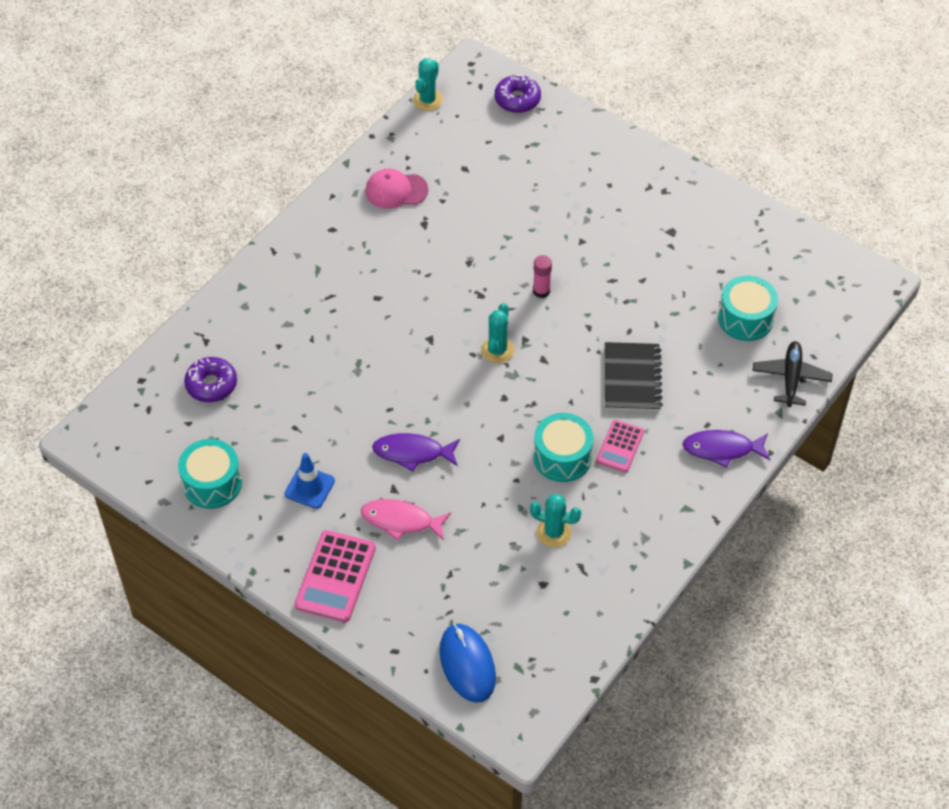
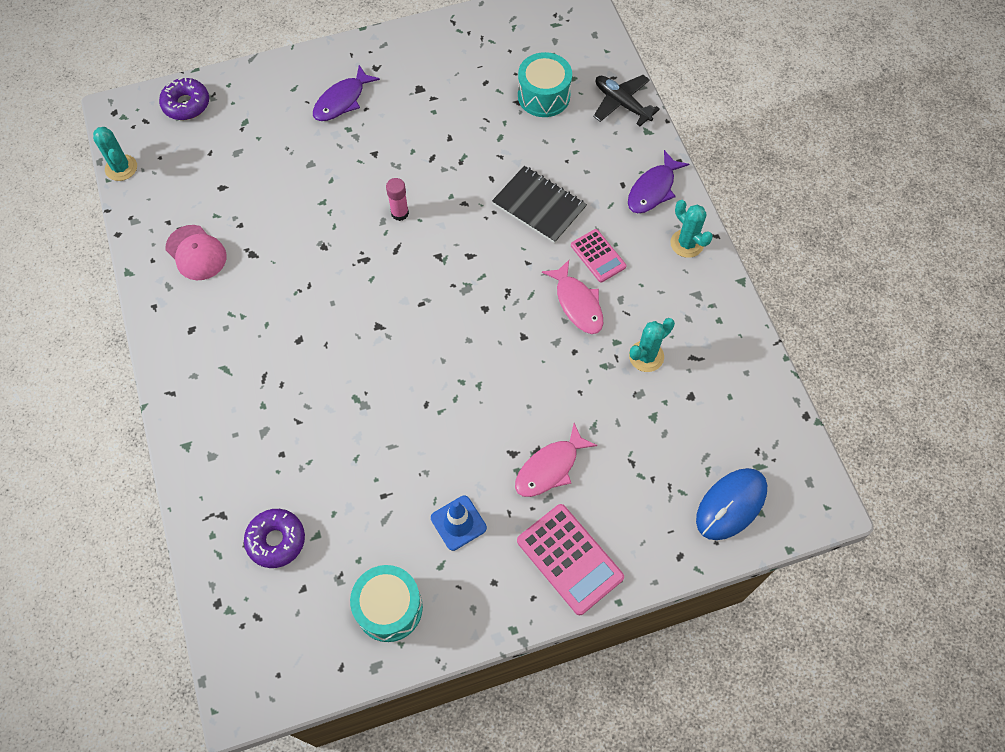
camera: 55 degrees left, 10 degrees up
(396, 190) = (196, 253): pink cap -> pink cap turned 75 degrees counterclockwise
(412, 453) = (486, 414): purple fish -> purple fish (342, 100)
(467, 664) = (731, 505): blue mouse -> blue mouse turned 60 degrees counterclockwise
(497, 350) = (432, 282): turquoise cactus -> turquoise cactus (687, 243)
(562, 457) = (577, 303): turquoise drum -> pink fish

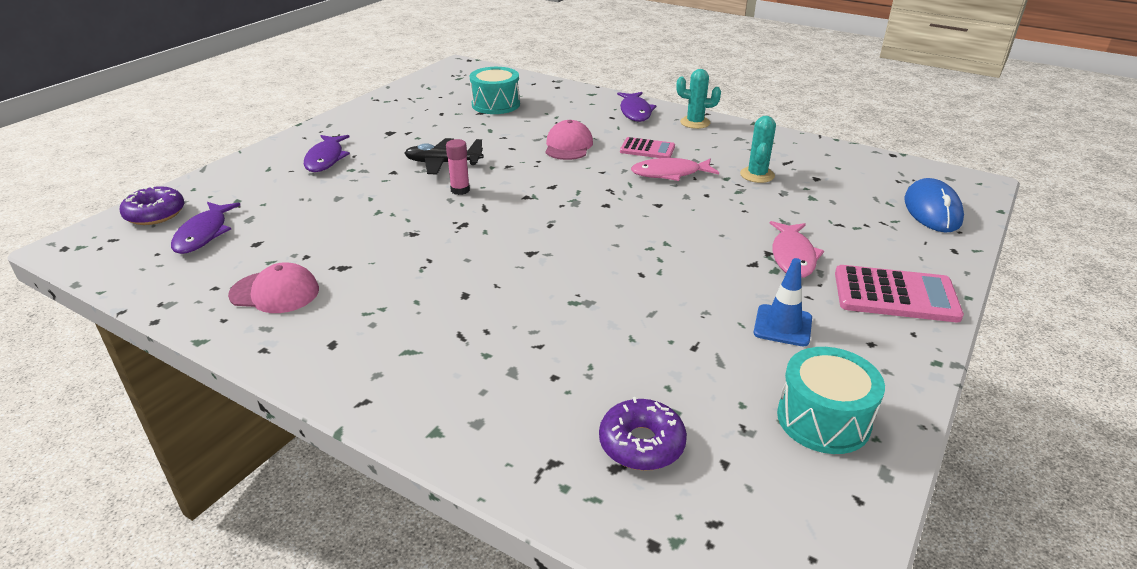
camera: 40 degrees left, 30 degrees down
(121, 168) = (111, 277): turquoise cactus -> none
(199, 152) = (204, 234): none -> purple fish
(539, 206) = (568, 146): black notebook -> pink cap
(577, 303) = (670, 173): pink fish -> pink fish turned 150 degrees clockwise
(622, 104) = (556, 90): black plane -> black plane (443, 163)

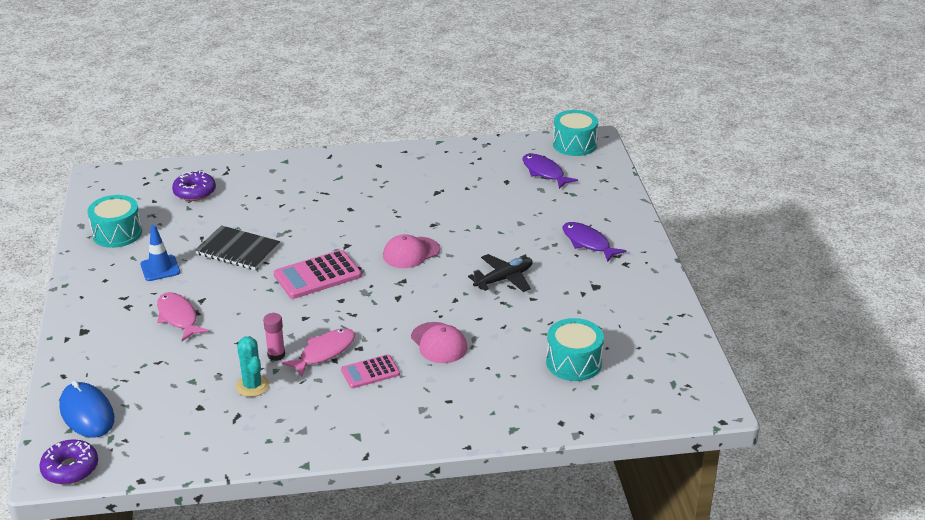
camera: 140 degrees right, 0 degrees up
(100, 250) = (574, 144): none -> turquoise drum
(155, 214) = (596, 168): purple donut -> purple donut (70, 468)
(275, 292) = (446, 169): pink cap -> pink cap (411, 253)
(460, 190) = (454, 264): pink glue stick -> pink glue stick (276, 355)
(635, 112) = (436, 421): purple fish -> none
(660, 305) = (238, 250): none -> black notebook
(695, 122) = (363, 434): turquoise cactus -> none
(895, 295) = (98, 317): pink calculator -> pink calculator (317, 275)

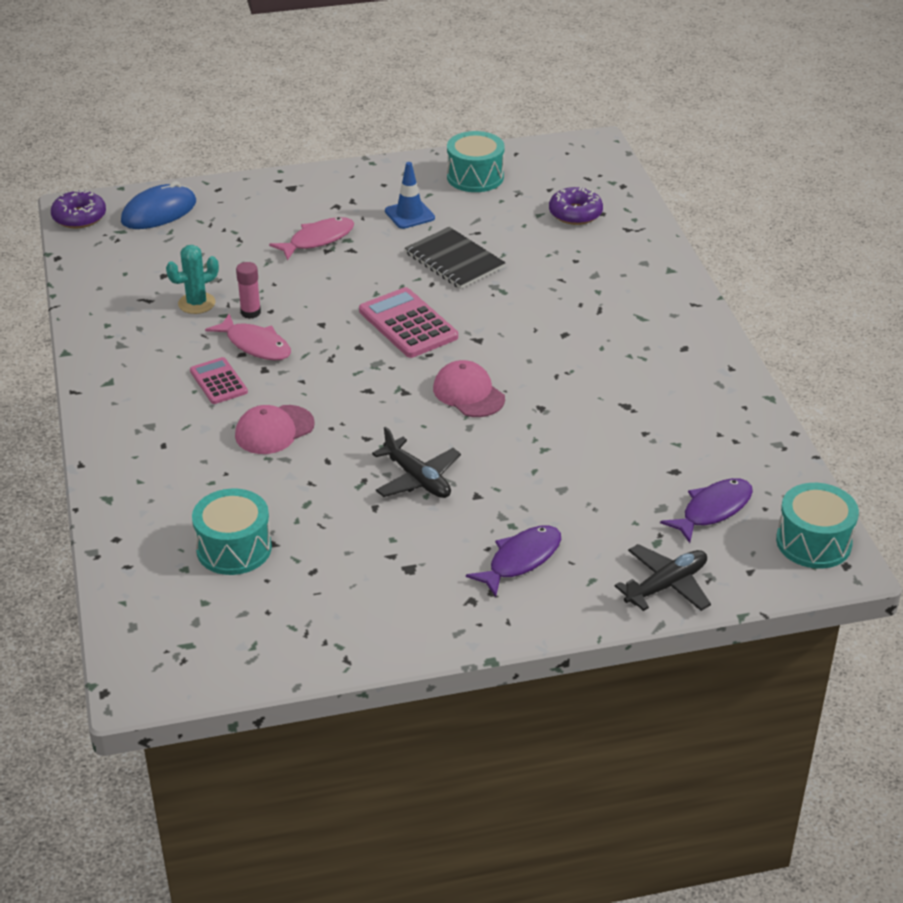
camera: 85 degrees right, 5 degrees up
(238, 250) = (454, 261): black notebook -> black notebook turned 60 degrees counterclockwise
(611, 194) = (666, 585): none -> black plane

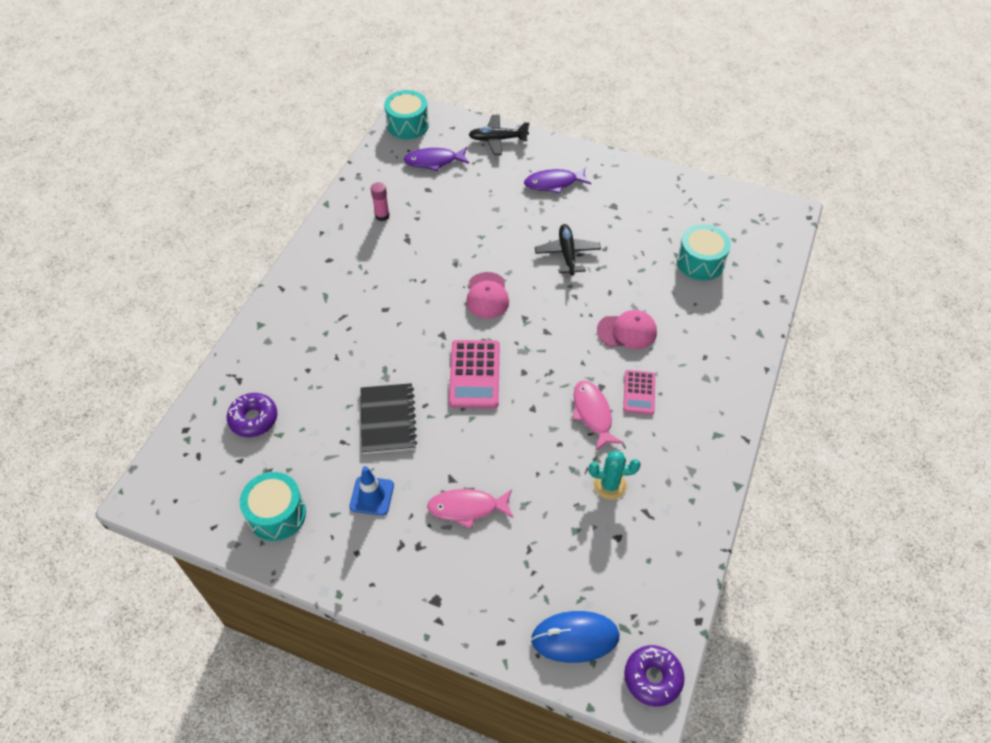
camera: 145 degrees left, 15 degrees up
(250, 312) = (575, 450): pink glue stick -> pink glue stick (382, 216)

